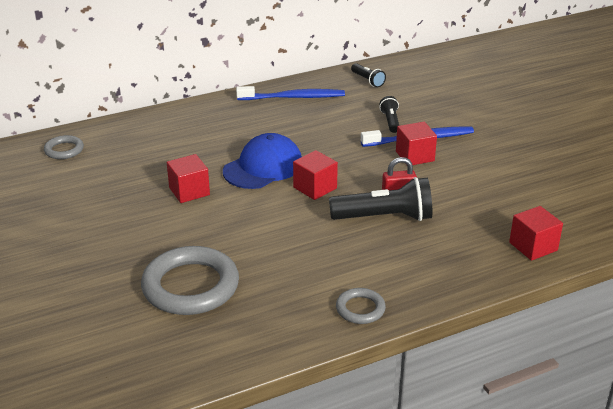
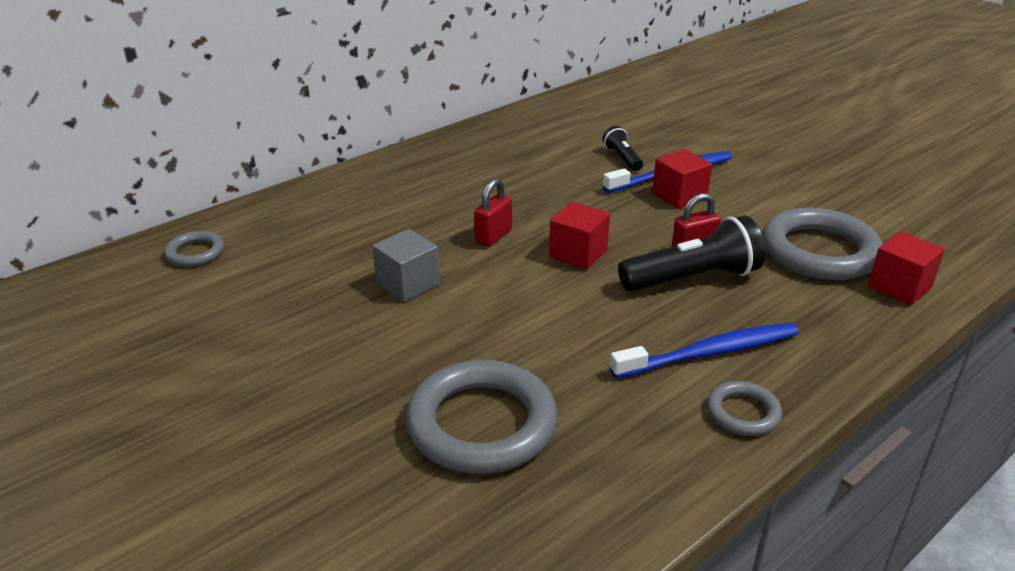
camera: 15 degrees left, 0 degrees up
(189, 191) = (408, 284): red cube -> grey cube
(263, 167) = (493, 236): blue cap -> red padlock
(293, 97) = (484, 145): blue toothbrush -> blue toothbrush (710, 353)
(368, 81) = (565, 115): black flashlight -> none
(491, 212) = (819, 251): none -> grey ring

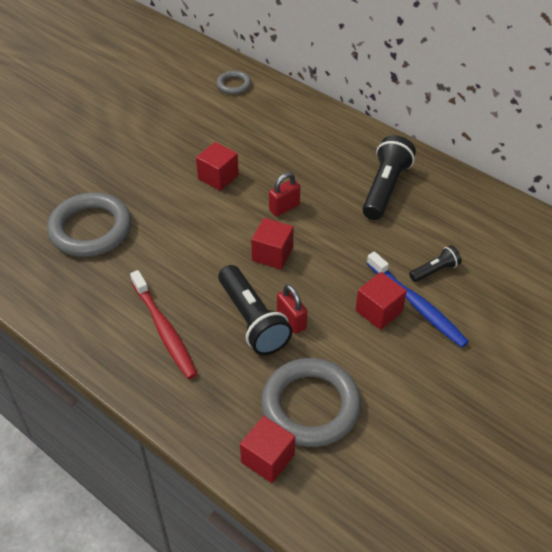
camera: 80 degrees right, 15 degrees up
(408, 284) = (218, 177): grey cube -> red cube
(483, 167) = (385, 188): none -> black flashlight
(493, 236) = (284, 208): red padlock -> red padlock turned 60 degrees counterclockwise
(710, 353) = (164, 330): blue toothbrush -> red toothbrush
(743, 413) = (105, 346): grey ring -> none

